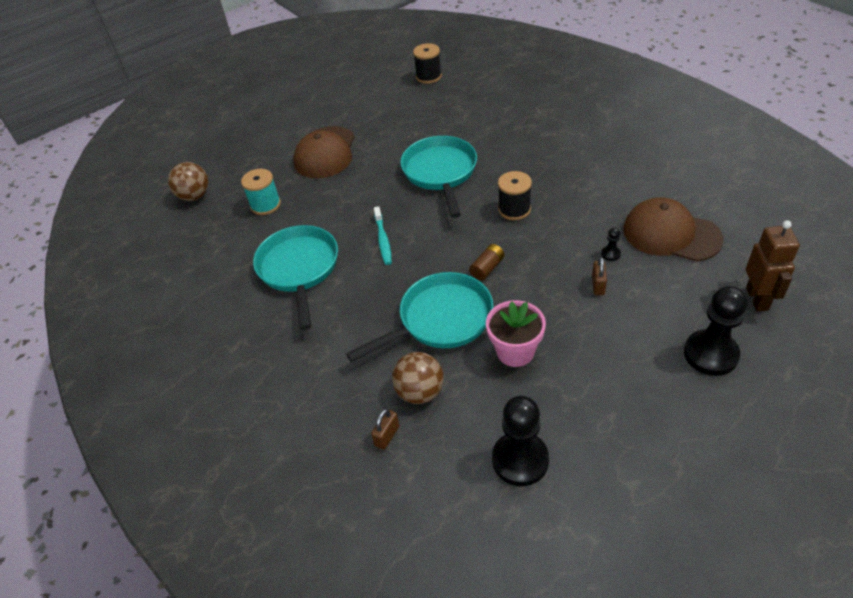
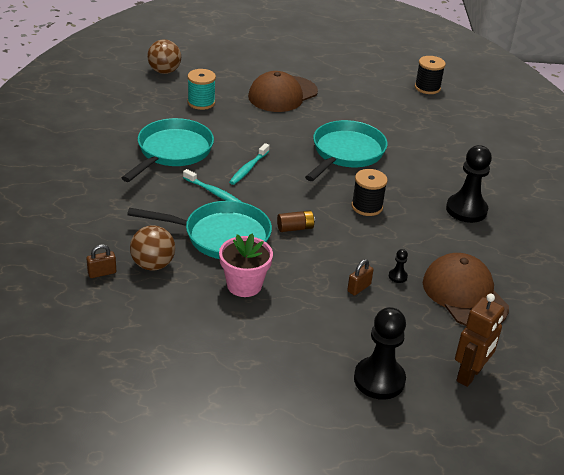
camera: 30 degrees right, 10 degrees down
(383, 283) = (214, 192): none -> turquoise toothbrush
(520, 460) = (162, 341): black pawn -> black pawn (466, 210)

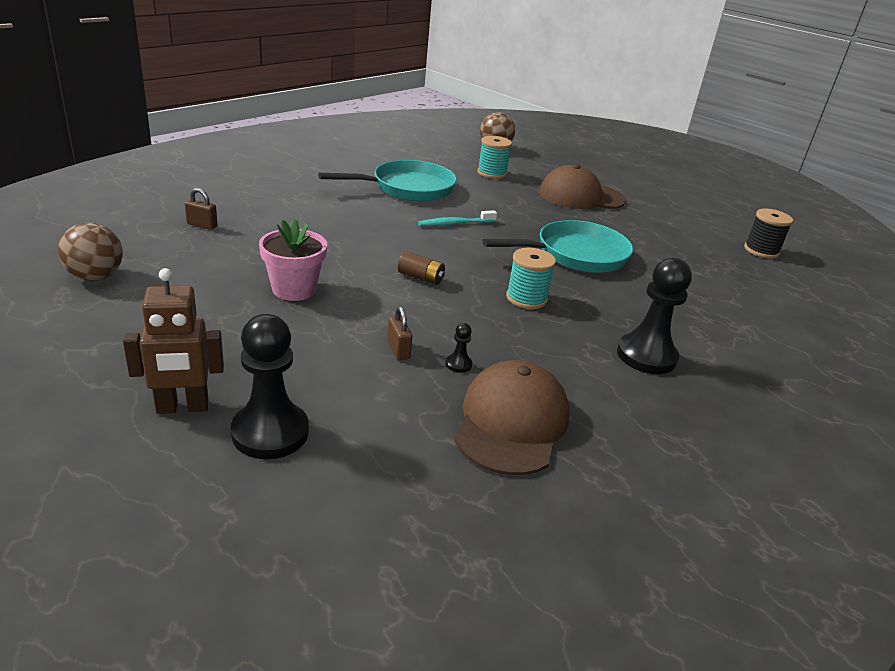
camera: 40 degrees right, 5 degrees down
(153, 265) = (249, 240): brown ball -> brown ball (95, 277)
(214, 192) = (392, 224): turquoise toothbrush -> none
(221, 236) = (342, 251): turquoise pan -> none
(359, 288) = (398, 350): brown padlock -> brown padlock turned 75 degrees clockwise
(367, 206) = (526, 298): black spool -> turquoise spool
(469, 375) = (379, 498): brown robot -> brown robot (182, 407)

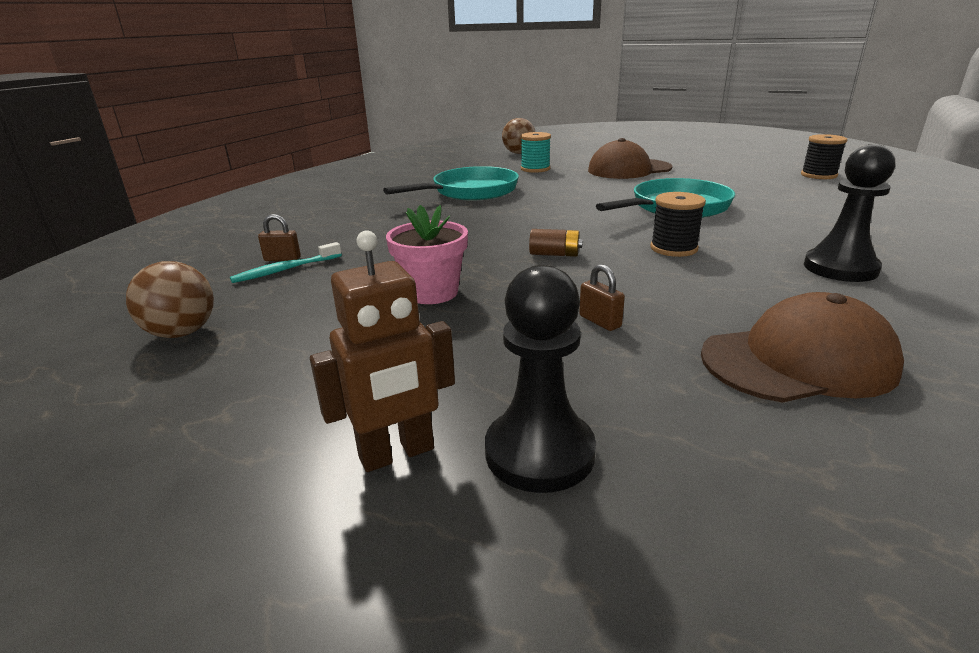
camera: 10 degrees left, 5 degrees down
(455, 224) = (541, 208): turquoise toothbrush -> turquoise toothbrush (285, 270)
(458, 364) = (677, 319): black pawn -> none
(511, 422) = (798, 361): brown cap -> brown cap turned 75 degrees clockwise
(526, 298) = (673, 248): turquoise spool -> black spool

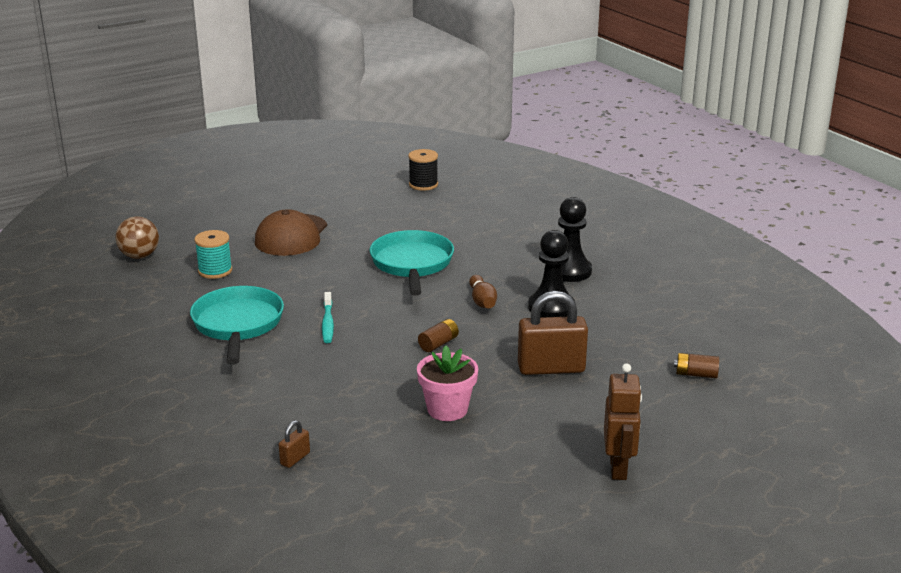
camera: 60 degrees left, 0 degrees up
(182, 333) = (400, 523): brown ball -> none
(285, 270) = (324, 461): turquoise toothbrush -> turquoise toothbrush (327, 323)
(539, 452) = (649, 431): black pawn -> black pawn (551, 307)
(600, 321) = (551, 368): brown padlock -> brown padlock, size x2.20
(673, 248) = (482, 301): black spool -> brown bowling pin
(788, 449) = (696, 374): none -> brown battery
(798, 361) = (642, 337): brown cap -> none

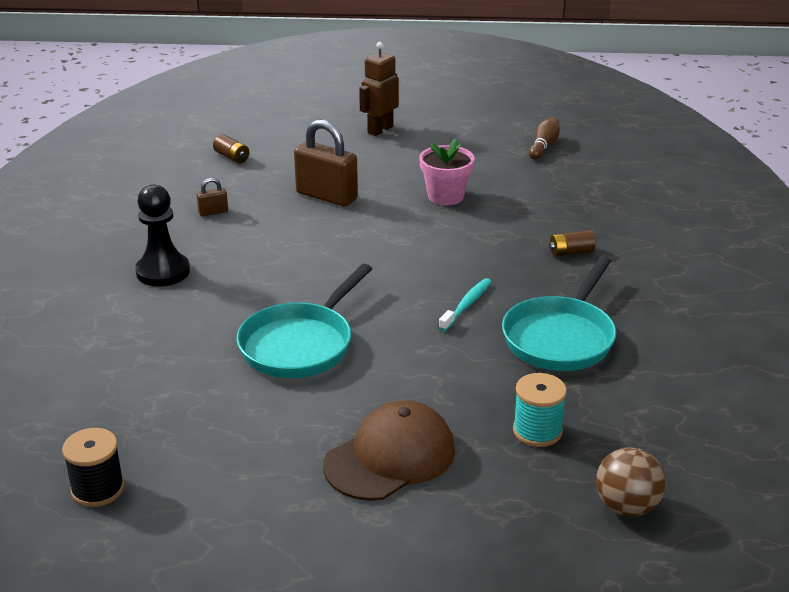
camera: 145 degrees left, 5 degrees up
(295, 458) = (594, 203): brown padlock -> brown padlock (213, 212)
(438, 344) = (388, 247): brown battery -> brown battery (571, 252)
(482, 301) = (292, 272): brown bowling pin -> brown bowling pin (543, 146)
(551, 307) = (243, 243): black pawn -> none

